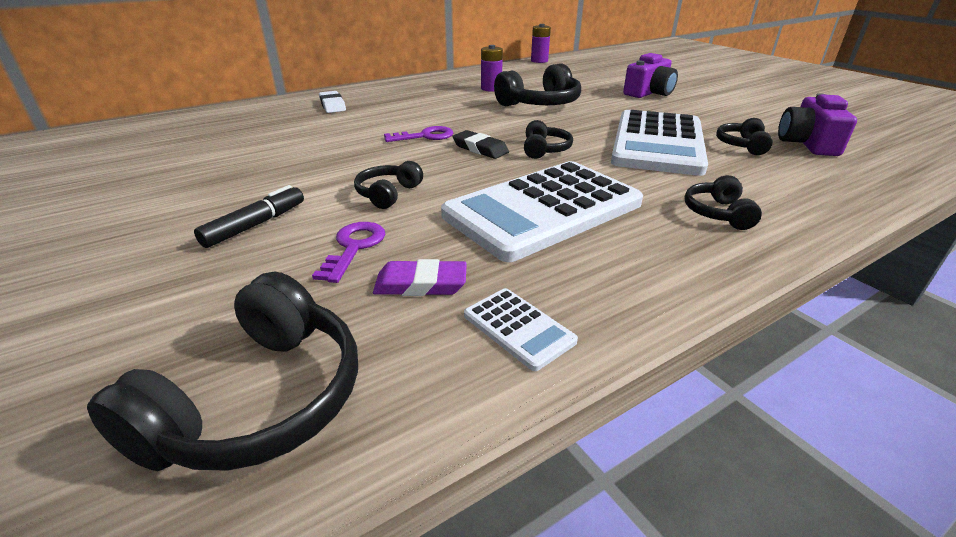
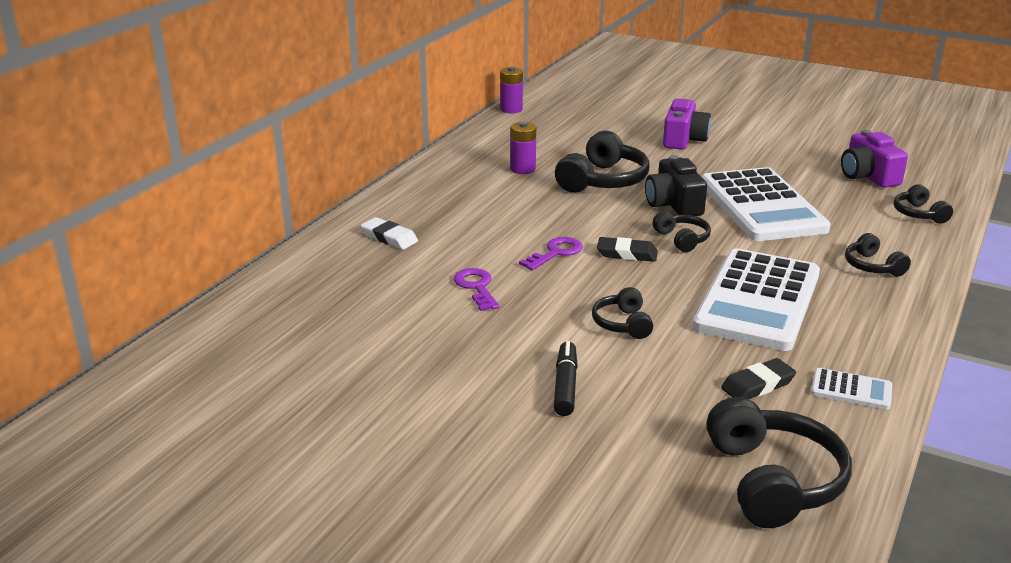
camera: 30 degrees left, 5 degrees down
(354, 247) = (672, 376): purple key -> purple key (476, 287)
(421, 284) = (758, 385): purple eraser -> black eraser
(575, 127) = (673, 204): none -> black camera
(741, 145) = (825, 191): black headphones -> black headphones (918, 214)

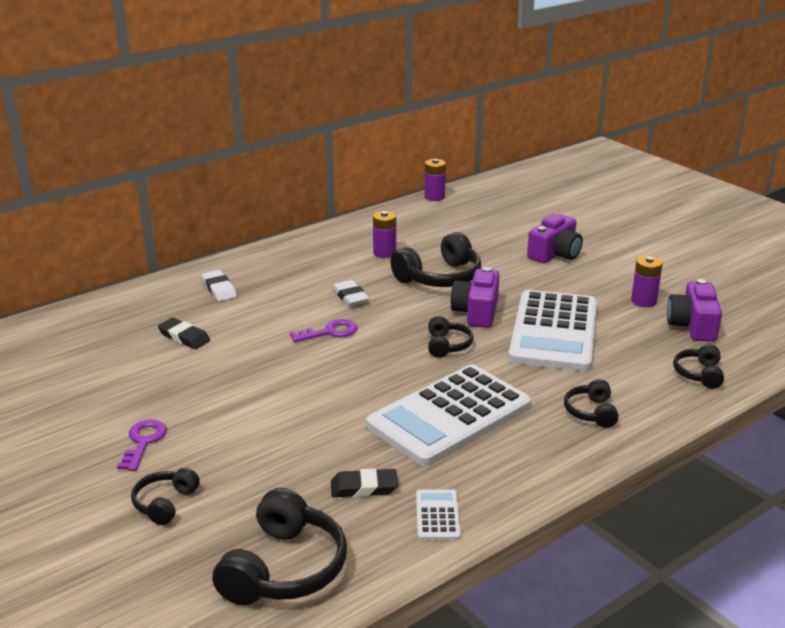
camera: 25 degrees right, 0 degrees up
(476, 287) = (238, 346): purple key -> purple key (143, 442)
(537, 216) = (350, 297): none -> white eraser
(565, 386) = (215, 443): black marker -> none
(622, 324) = (315, 405): black headphones -> black headphones (165, 503)
(627, 253) = (386, 347): black eraser -> black eraser (184, 337)
(673, 204) = (476, 312): black camera -> purple camera
(805, 164) = (643, 301): none -> purple battery
(851, 390) = (437, 515): white calculator -> white calculator turned 135 degrees counterclockwise

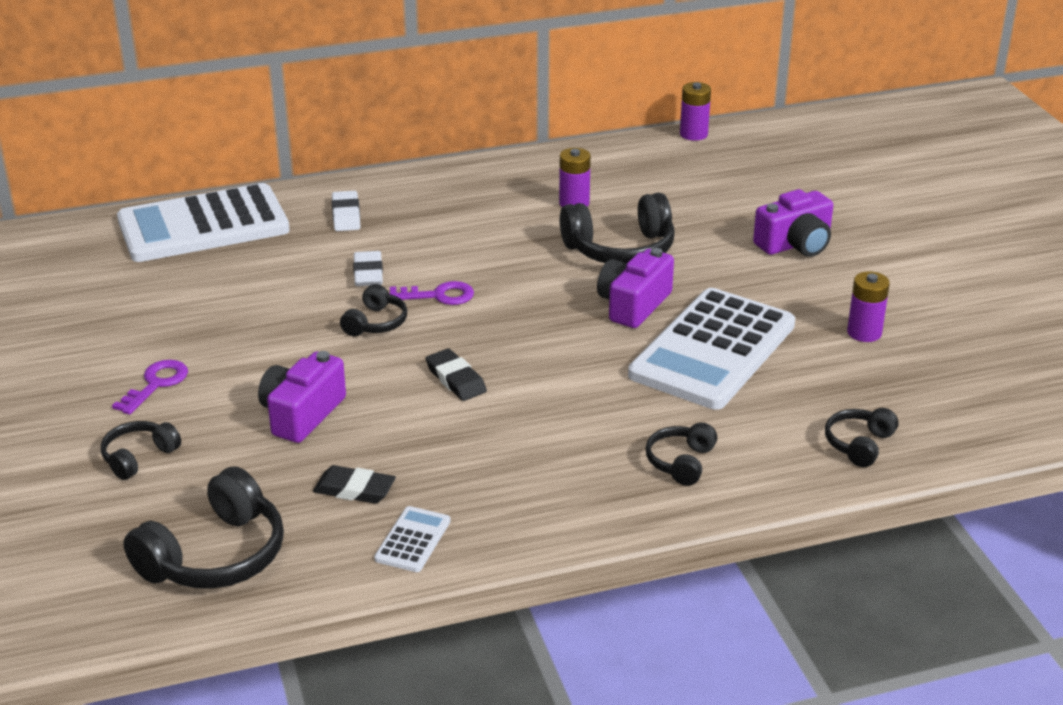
camera: 20 degrees right, 5 degrees up
(184, 337) = (271, 269): black eraser -> black eraser (456, 379)
(350, 297) = (492, 254): white eraser -> white eraser (368, 273)
(447, 345) = (566, 341): black headphones -> black headphones (376, 323)
(449, 416) = (507, 429): white calculator -> white calculator (203, 225)
(692, 326) = (904, 379): purple camera -> purple camera (301, 414)

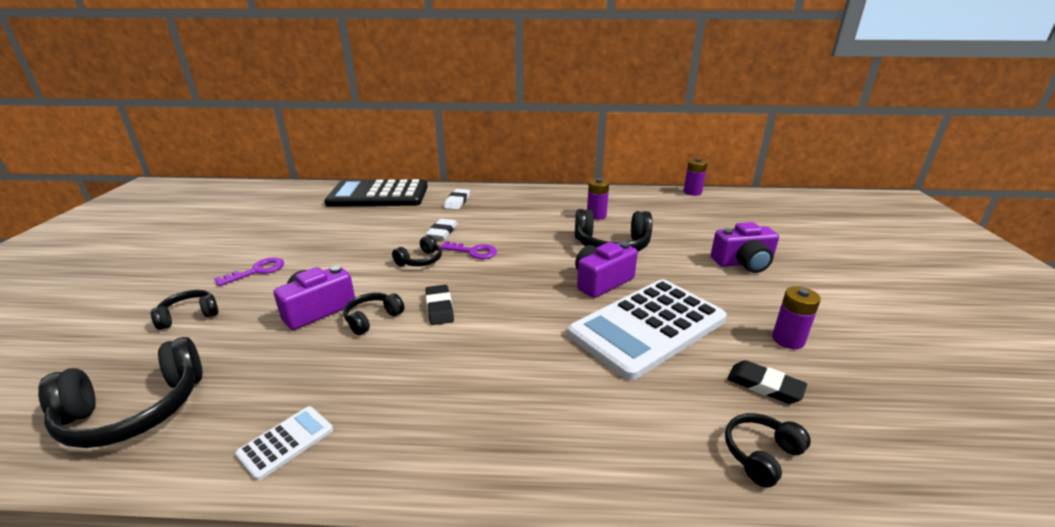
camera: 20 degrees right, 5 degrees down
(203, 225) = (378, 195): white calculator -> black calculator
(354, 489) = (291, 378): black eraser -> black eraser (764, 385)
(681, 462) = (571, 426): black headphones -> black headphones (372, 319)

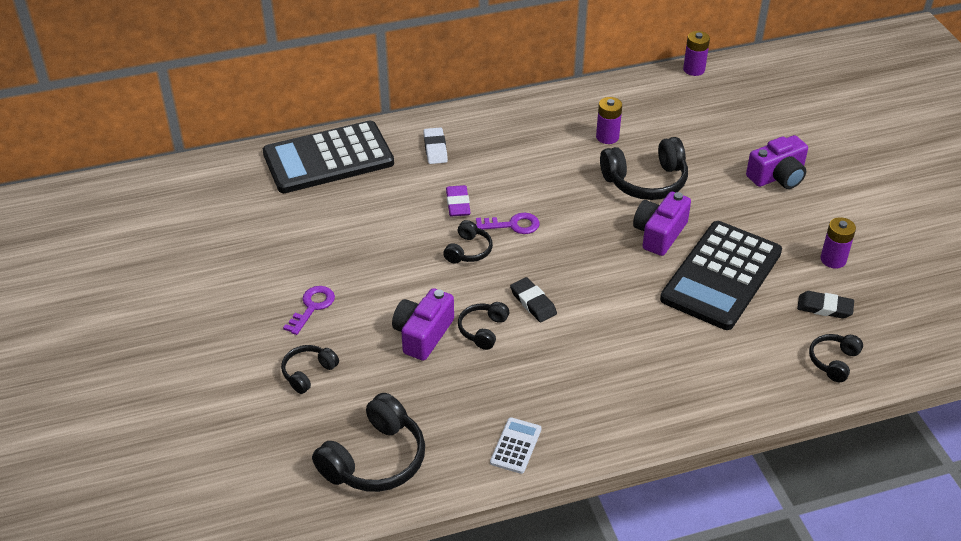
camera: 20 degrees left, 15 degrees up
(442, 232) = (458, 204): white eraser -> purple eraser
(647, 327) = (721, 276): white calculator -> black calculator

